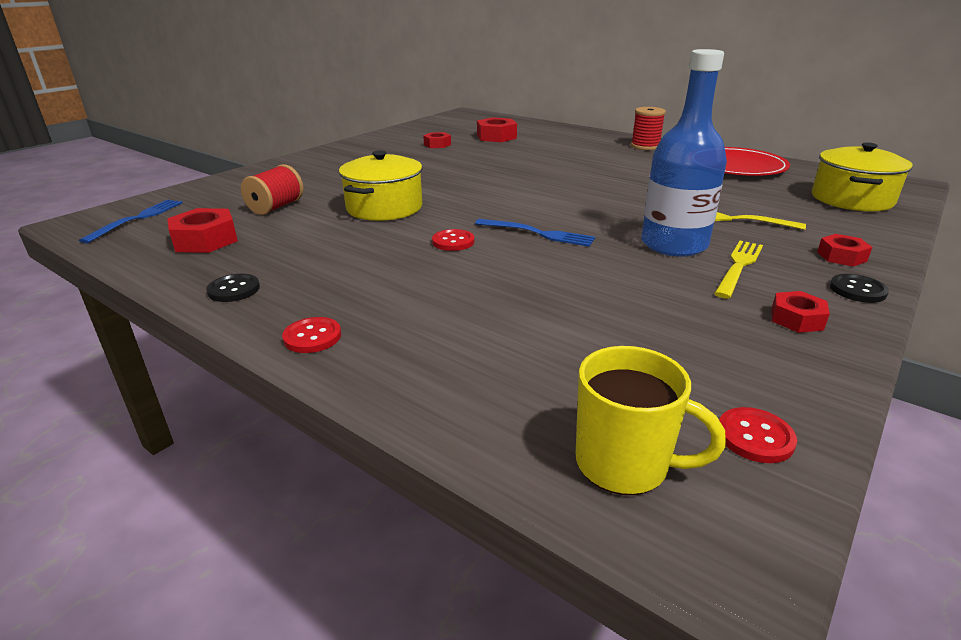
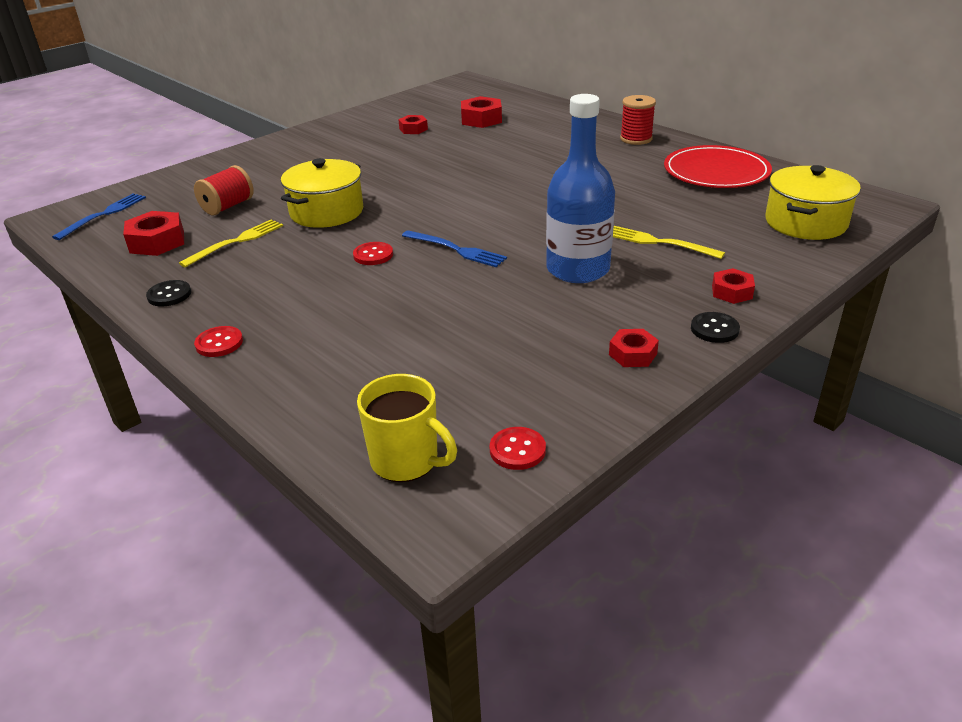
camera: 10 degrees right, 5 degrees up
(738, 266) = (622, 297): yellow fork -> yellow fork (236, 242)

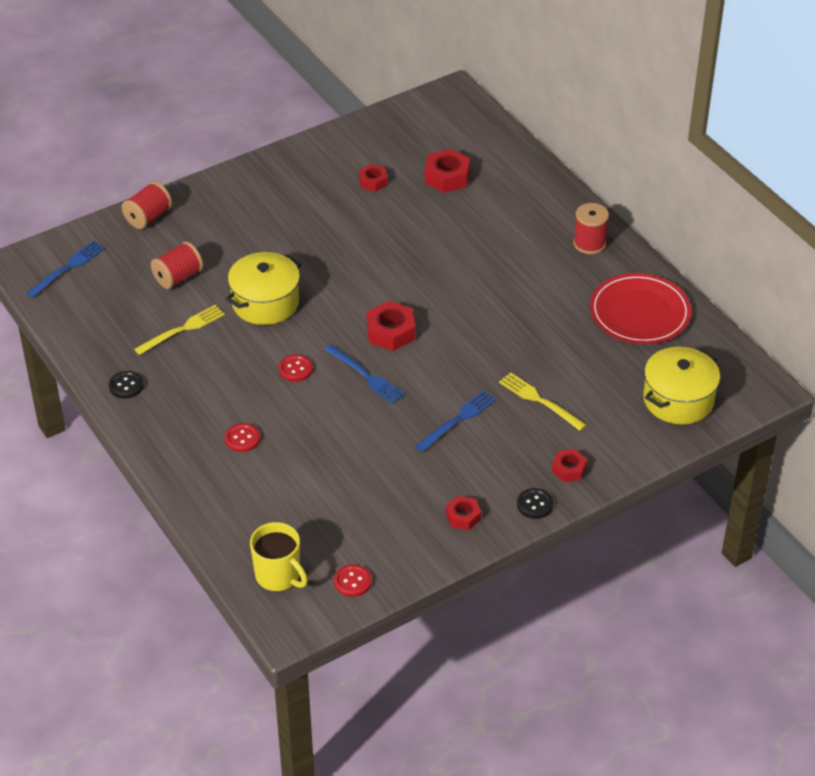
camera: 10 degrees right, 10 degrees up
(157, 242) = (115, 316): red nut -> red nut (390, 332)
(193, 173) = (148, 217): none -> red spool
(219, 343) = (163, 447): red button -> red button (242, 439)
(578, 269) = (458, 420): blue bottle -> blue fork

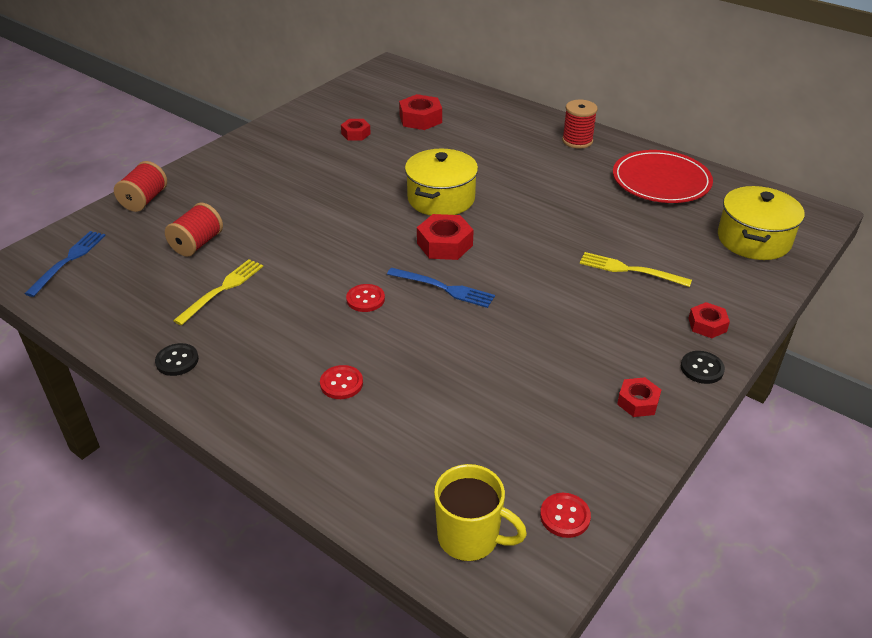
camera: 20 degrees left, 5 degrees down
(265, 302) = (302, 246): yellow pot -> yellow pot (441, 198)
(458, 420) = (564, 306): blue fork -> none

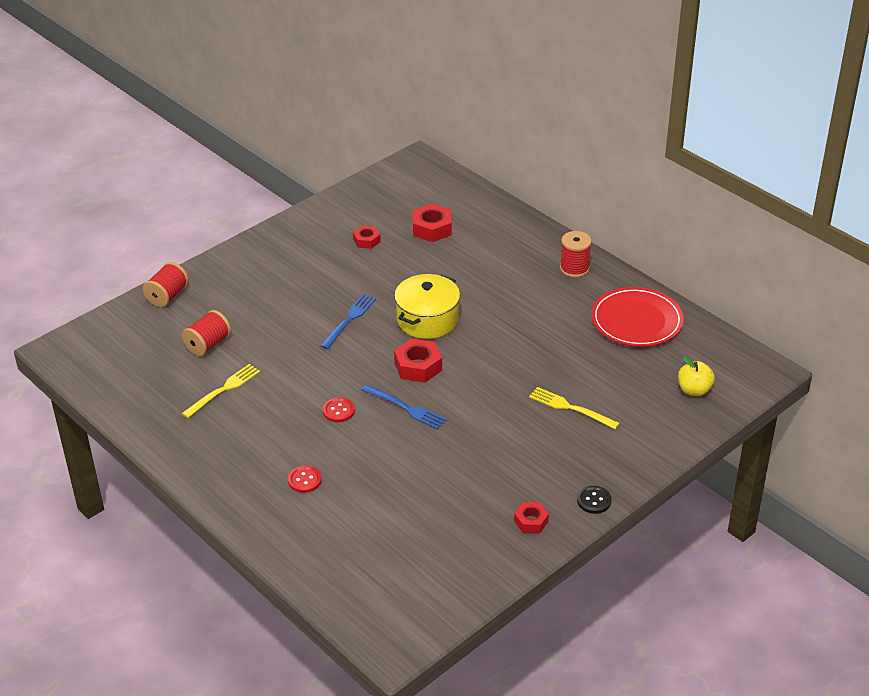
camera: 10 degrees right, 0 degrees up
(68, 260) = (101, 349): blue fork -> blue fork (349, 320)
(177, 361) = (181, 447): black button -> none
(470, 537) = (372, 602): yellow mug -> none
(565, 516) = (444, 597): red button -> none
(707, 325) = (615, 465): red nut -> none
(753, 239) = (694, 390): yellow pot -> yellow apple

